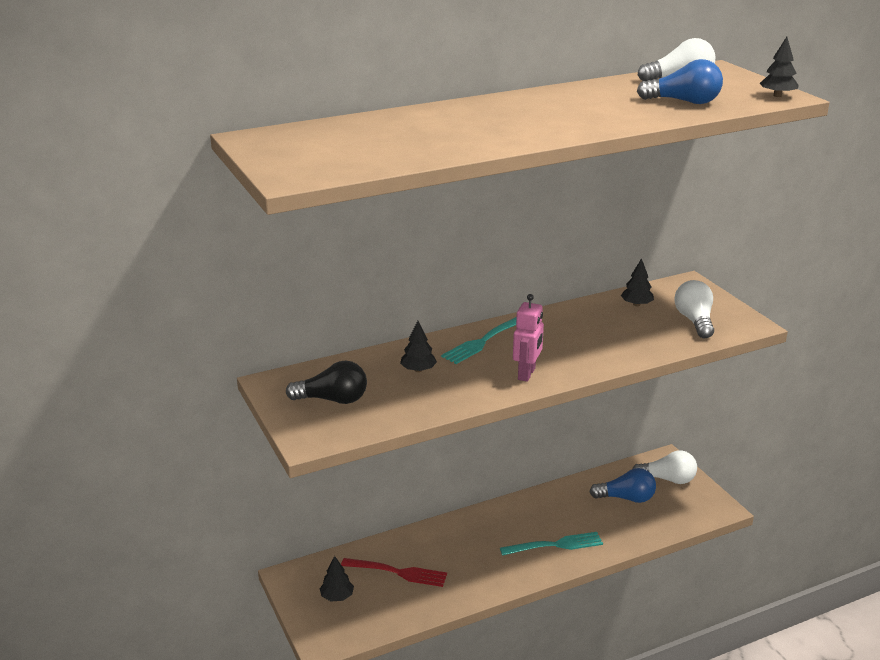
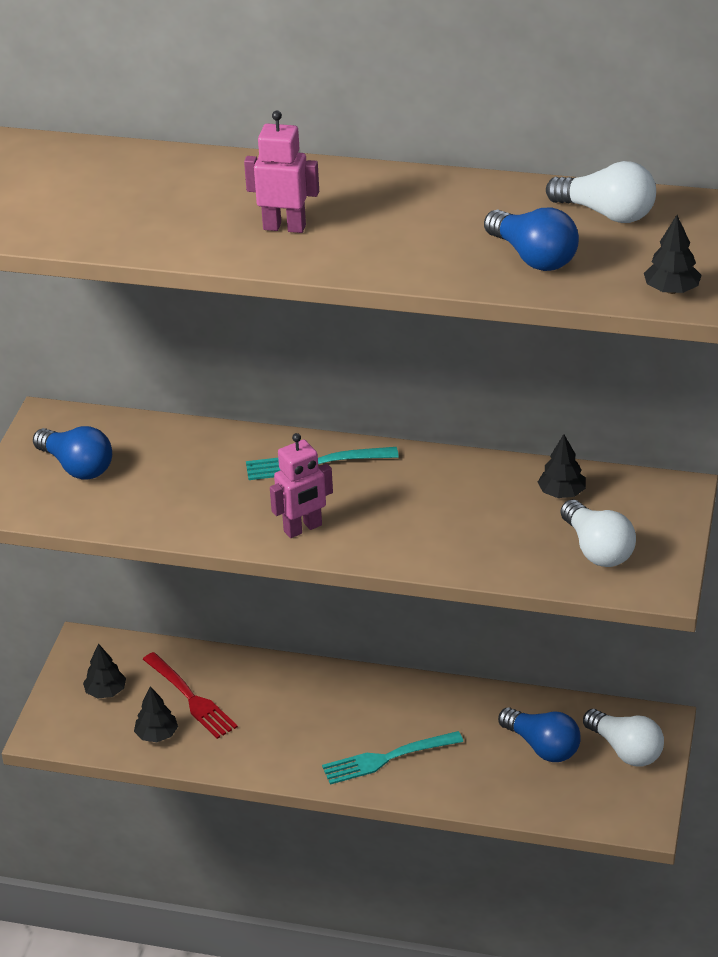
camera: 40 degrees right, 10 degrees up
(332, 400) = (77, 466): black light bulb -> blue light bulb
(418, 370) = (201, 469): black tree -> black tree (157, 735)
(522, 125) = (284, 227): none -> pink robot
(555, 545) = (388, 758): turquoise fork -> turquoise fork turned 135 degrees clockwise
(694, 321) = (597, 549): white light bulb -> white light bulb turned 120 degrees clockwise

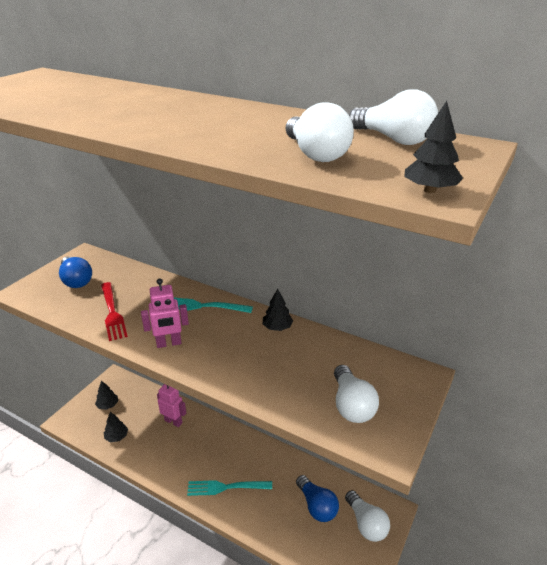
camera: 15 degrees right, 5 degrees down
(190, 697) = (145, 420): red fork -> red fork (112, 312)
(284, 227) = (148, 118): pink robot -> pink robot (173, 421)
(533, 257) = (315, 154): blue light bulb -> white light bulb
(561, 493) = (342, 358): black tree -> black tree (277, 327)

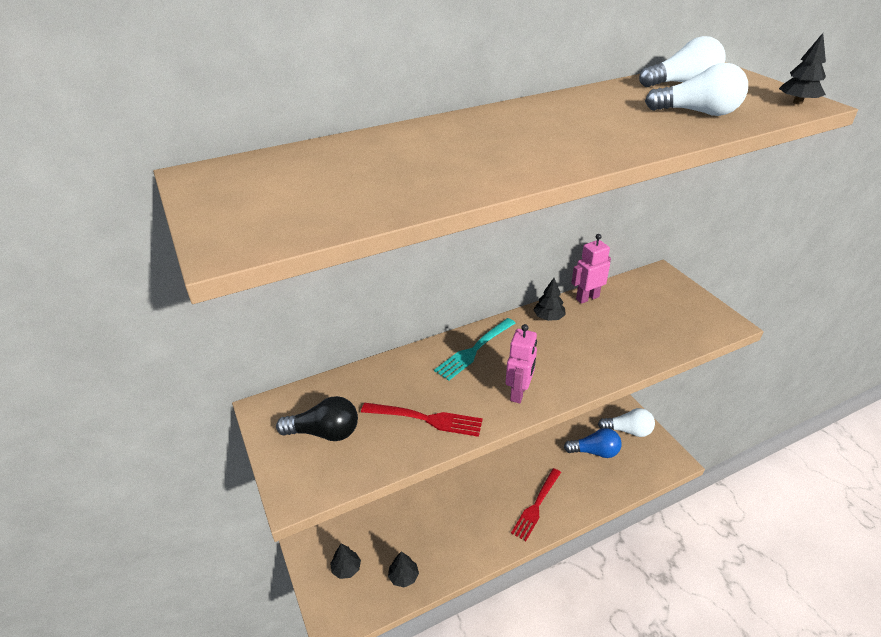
camera: 55 degrees left, 5 degrees up
(76, 280) = (324, 432): blue light bulb -> black light bulb
(173, 421) = (423, 513): pink robot -> pink robot (587, 298)
(226, 487) = (536, 505): turquoise fork -> red fork
(351, 405) = (673, 320): white light bulb -> none

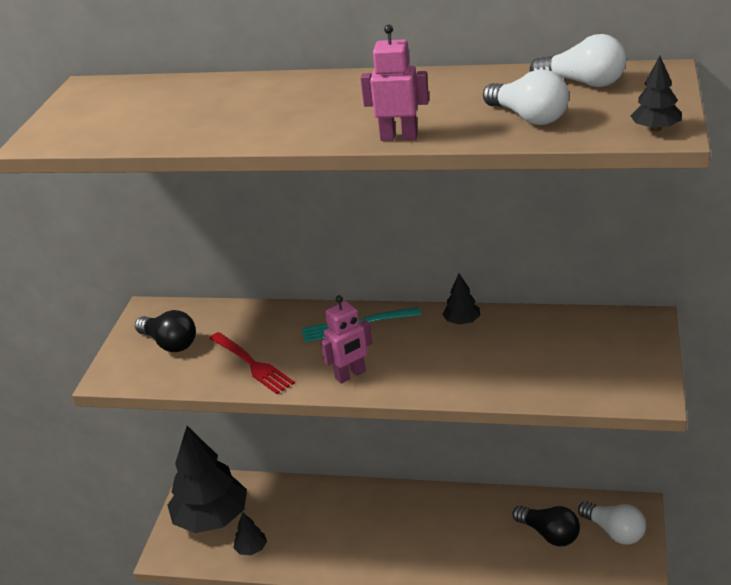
camera: 40 degrees right, 5 degrees down
(346, 568) = (211, 518): black tree -> black tree, size x2.44
(536, 505) = (431, 553): red fork -> none
(587, 298) = (527, 316): pink robot -> pink robot (399, 137)
(594, 451) = (549, 534): blue light bulb -> black light bulb

